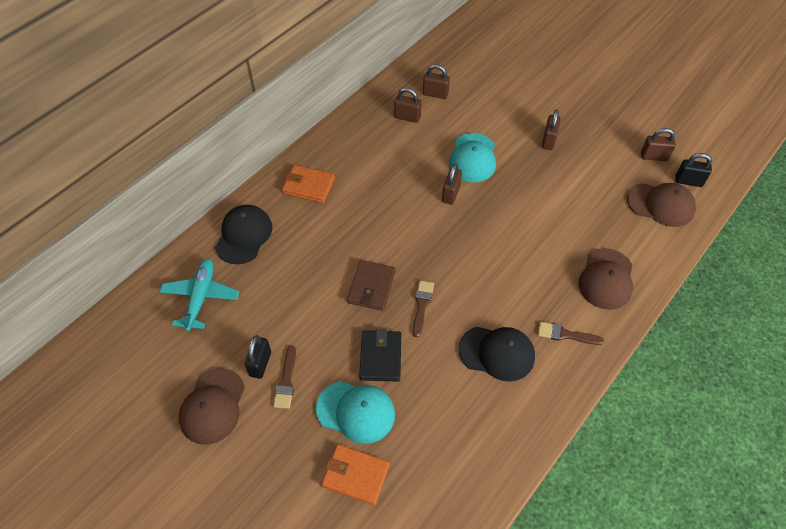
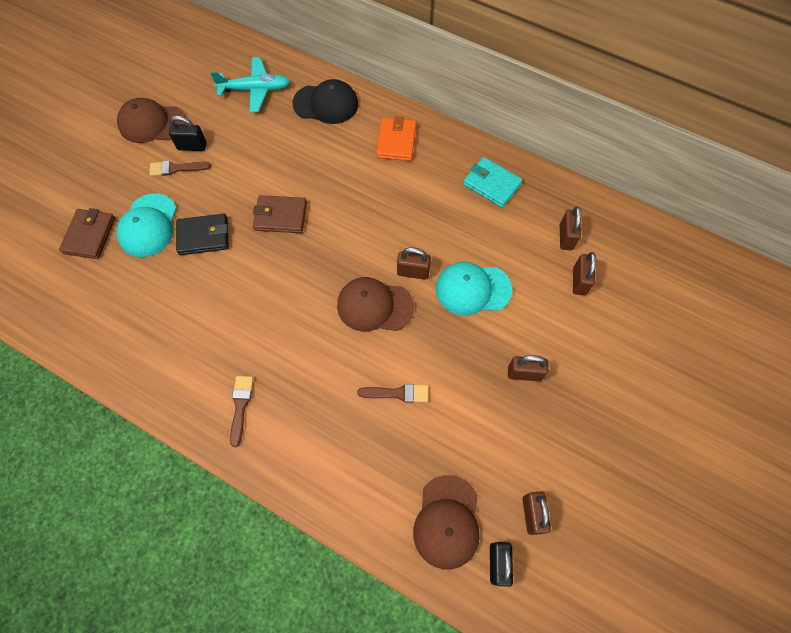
camera: 80 degrees right, 10 degrees up
(355, 475) = (89, 235): orange wallet -> brown wallet
(374, 128) = (492, 184): none -> turquoise wallet
(407, 117) = (518, 214): brown padlock -> brown padlock (579, 281)
(422, 305) = (264, 263): brown brush -> brown brush (398, 393)
(497, 353) = (214, 338): black cap -> none
(606, 279) = (319, 450): brown cap -> brown cap (374, 306)

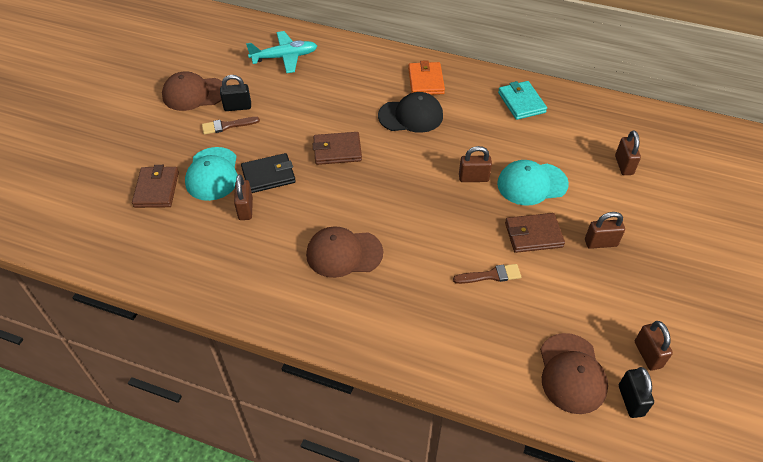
camera: 10 degrees left, 15 degrees down
(240, 406) = (344, 308): brown brush -> none
(326, 104) = (353, 60): black cap -> black cap (411, 116)
(374, 306) = (447, 209): brown cap -> brown cap (344, 253)
(456, 352) = (533, 235): none -> brown wallet
(492, 184) = (521, 102): turquoise wallet -> turquoise wallet turned 45 degrees clockwise
(566, 237) = (600, 134): brown padlock -> brown padlock (245, 209)

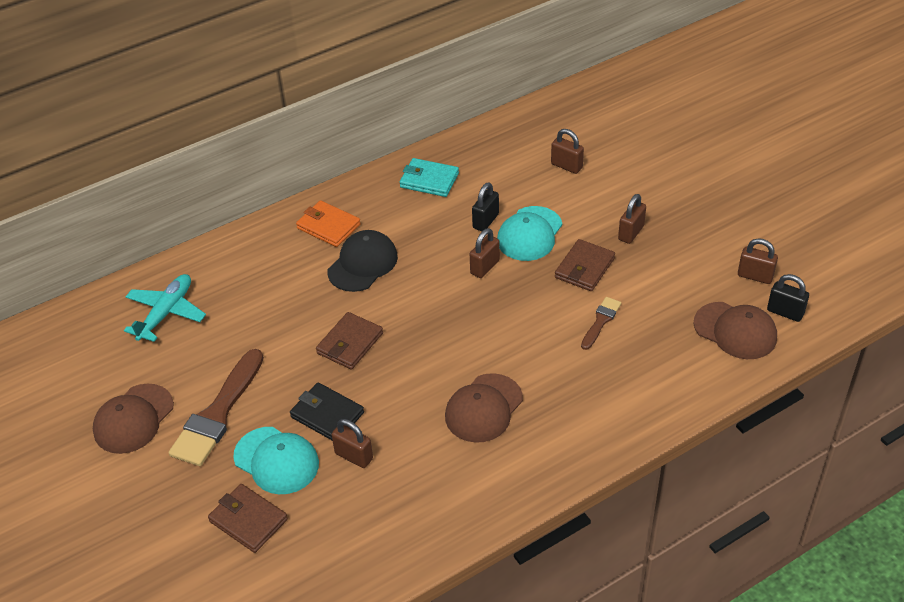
camera: 50 degrees left, 5 degrees down
(227, 126) = (217, 414): brown brush -> brown brush, size x1.97
(237, 107) = (198, 391): black padlock -> black padlock (485, 221)
(268, 175) = (327, 415): black wallet -> black wallet turned 75 degrees counterclockwise

